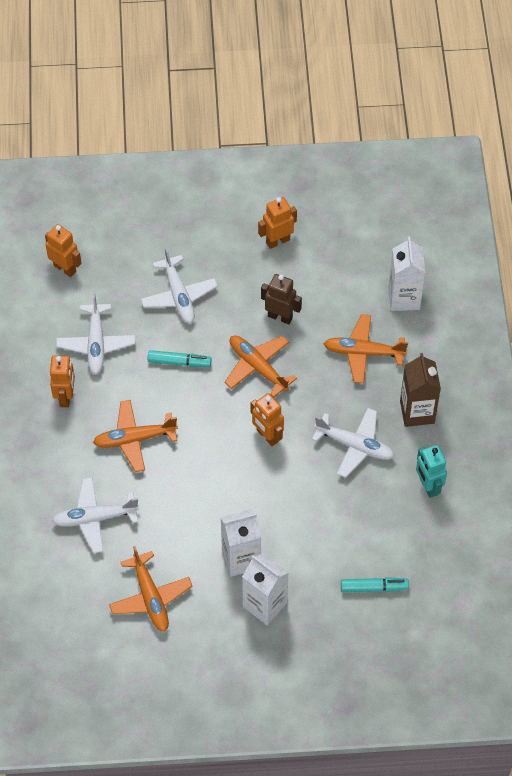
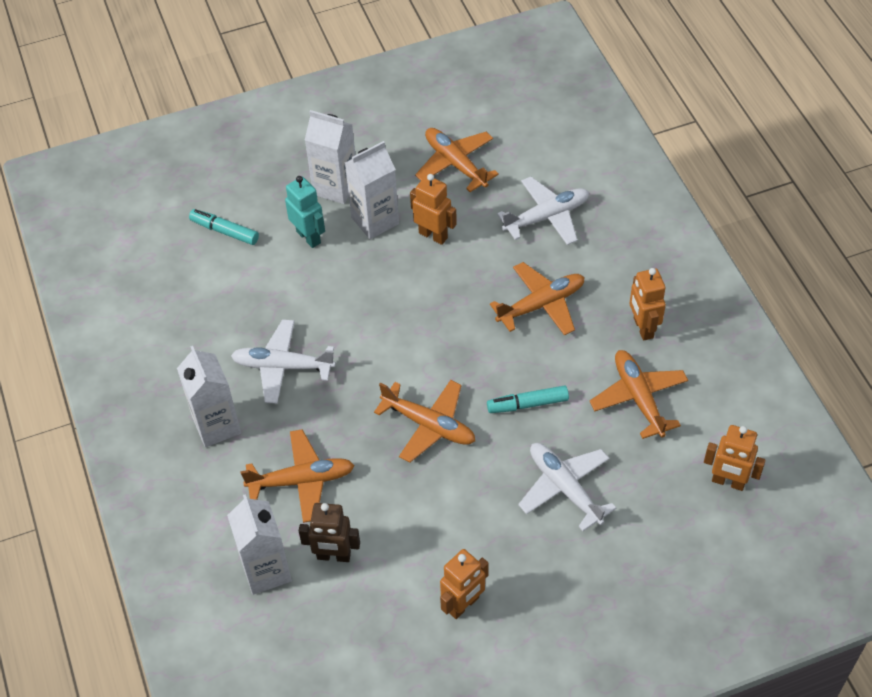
camera: 165 degrees right, 5 degrees down
(96, 344) = (638, 397): white plane -> orange plane
(267, 436) = (389, 349): orange robot -> orange robot (433, 235)
(280, 317) = (423, 497): brown robot -> brown robot (333, 556)
(374, 587) = (225, 231): turquoise marker -> turquoise marker turned 45 degrees clockwise
(417, 412) = (216, 425): brown carton -> white carton
(428, 486) = (186, 345): turquoise robot -> turquoise robot (309, 237)

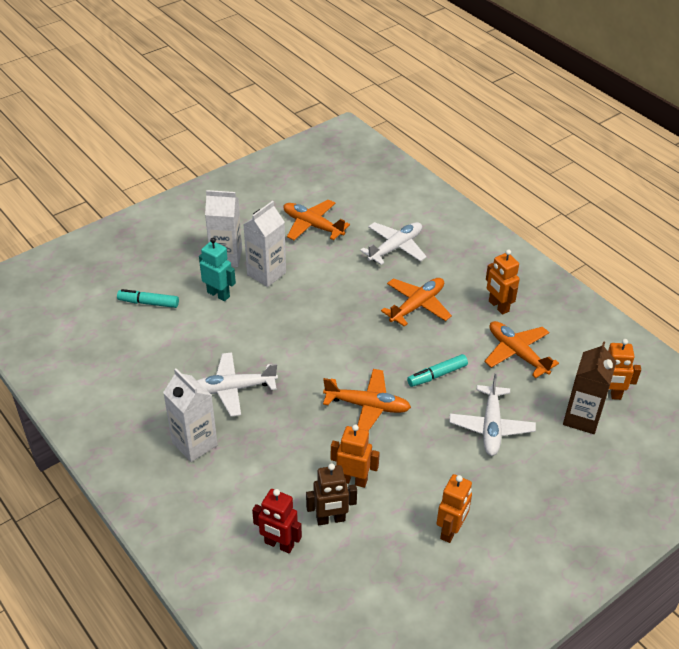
camera: 20 degrees left, 10 degrees down
(266, 571) = (279, 544): white carton -> red robot
(302, 481) = (282, 469): orange plane -> none
(433, 235) = (315, 275): orange robot -> orange robot (353, 480)
(564, 488) = (491, 427): white plane -> white plane turned 120 degrees counterclockwise
(681, 503) = (581, 418): none -> brown carton

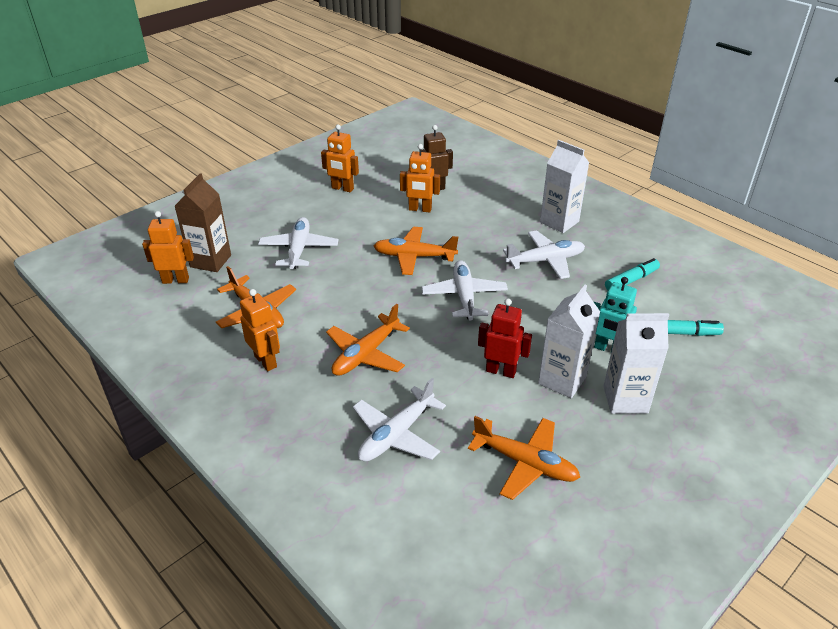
camera: 175 degrees right, 5 degrees down
(279, 544) = (468, 175): red robot -> red robot (501, 371)
(325, 354) = (464, 296): none -> white plane
(437, 375) = (346, 286): turquoise marker -> turquoise marker (631, 280)
(451, 530) = (342, 188): orange robot -> orange robot turned 90 degrees counterclockwise

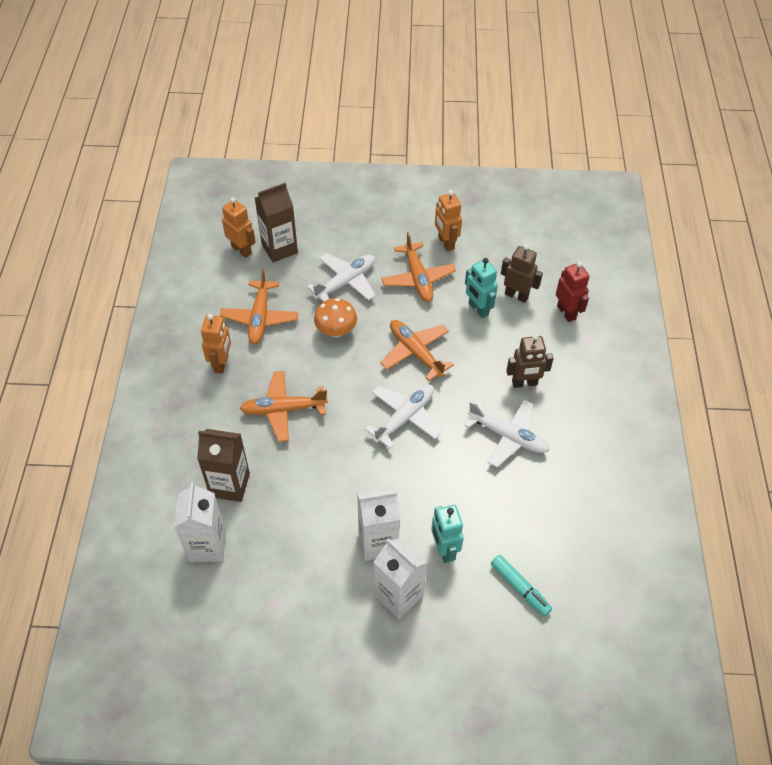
camera: 45 degrees right, 15 degrees up
(335, 281) = (336, 331): none -> orange mushroom
(396, 434) = (230, 485): white plane -> brown carton
(420, 209) = (478, 309): orange robot -> turquoise robot
(501, 371) = (348, 499): red robot -> red robot (566, 312)
(510, 228) = (524, 383): none -> brown robot
(525, 463) = (275, 575): orange plane -> orange plane (418, 278)
(559, 222) = (573, 409): white carton -> white carton (207, 546)
(631, 280) = (550, 511): turquoise marker -> none

